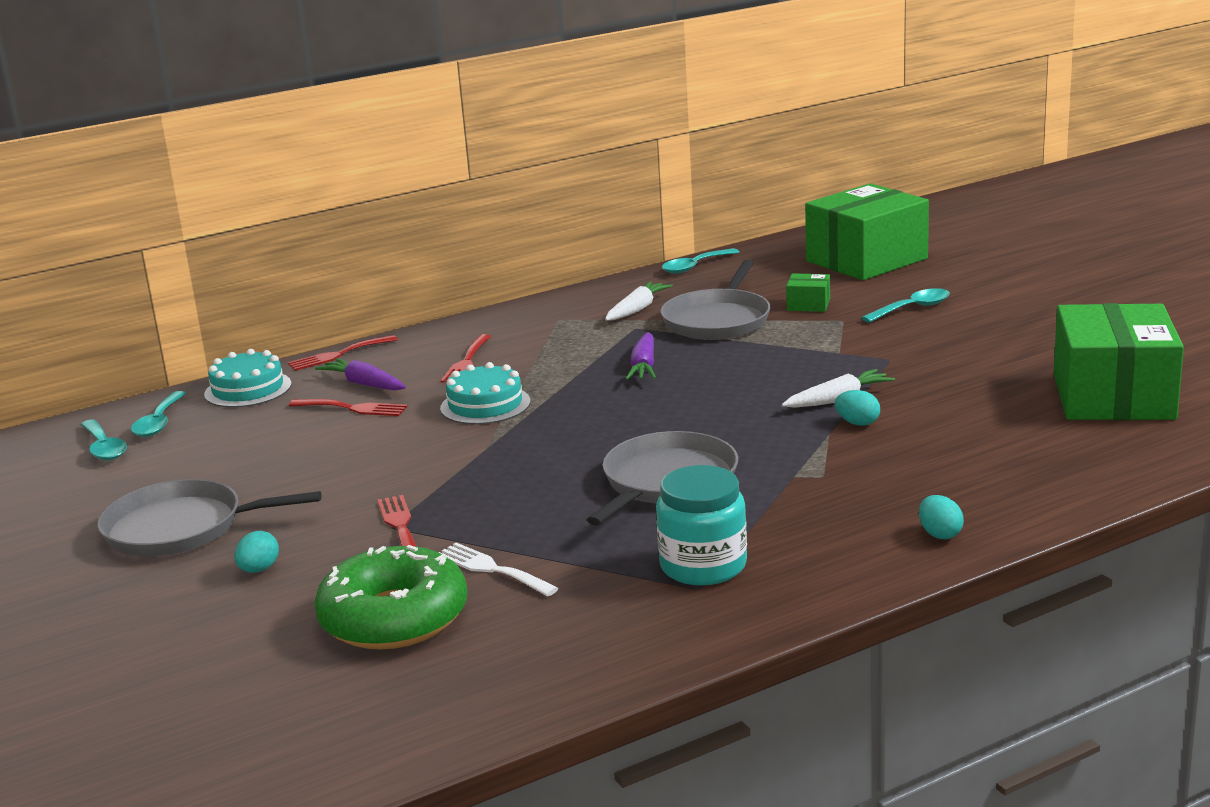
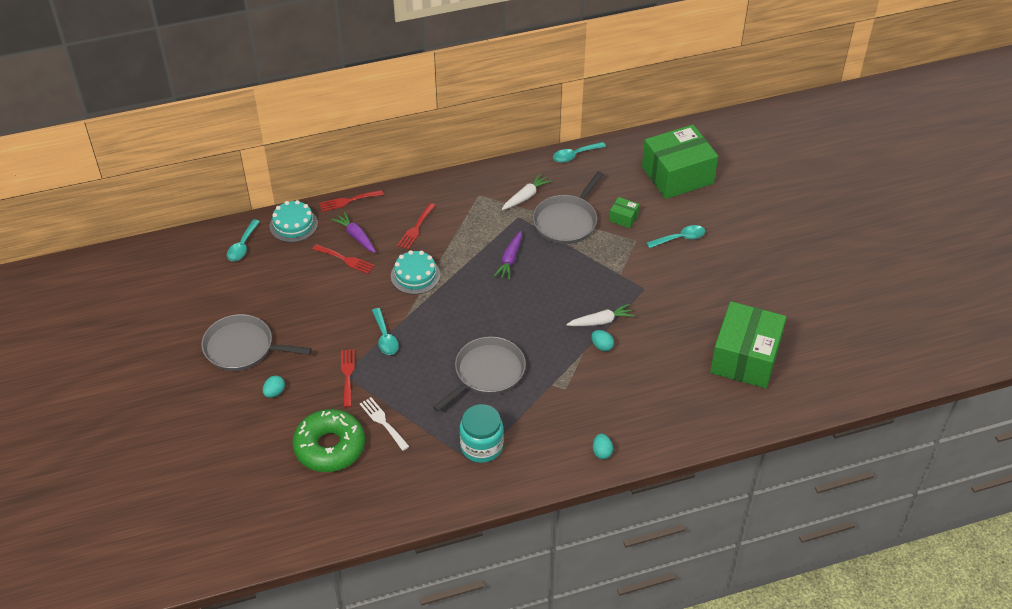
camera: 10 degrees right, 25 degrees up
(104, 448) = (212, 263): turquoise spoon -> turquoise spoon (385, 337)

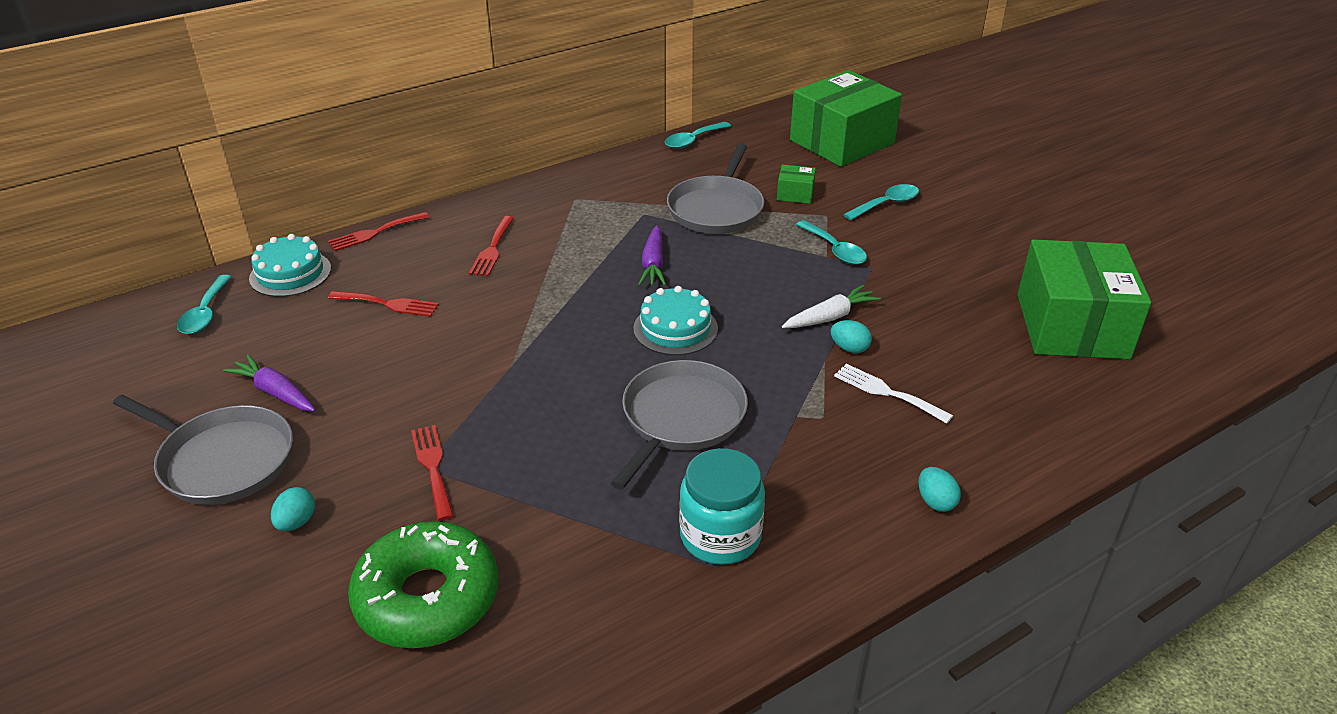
camera: 15 degrees left, 10 degrees down
(242, 348) = (222, 460): grey pan -> grey pan turned 150 degrees counterclockwise
(356, 236) = (398, 273): purple carrot -> purple carrot (275, 392)
(383, 422) = (521, 531): white fork -> white fork (887, 392)
(385, 337) = (485, 398): turquoise spoon -> turquoise spoon (834, 250)
(415, 275) = (510, 306): turquoise cake -> turquoise cake (675, 328)
(525, 196) = (644, 191): white carrot -> none

